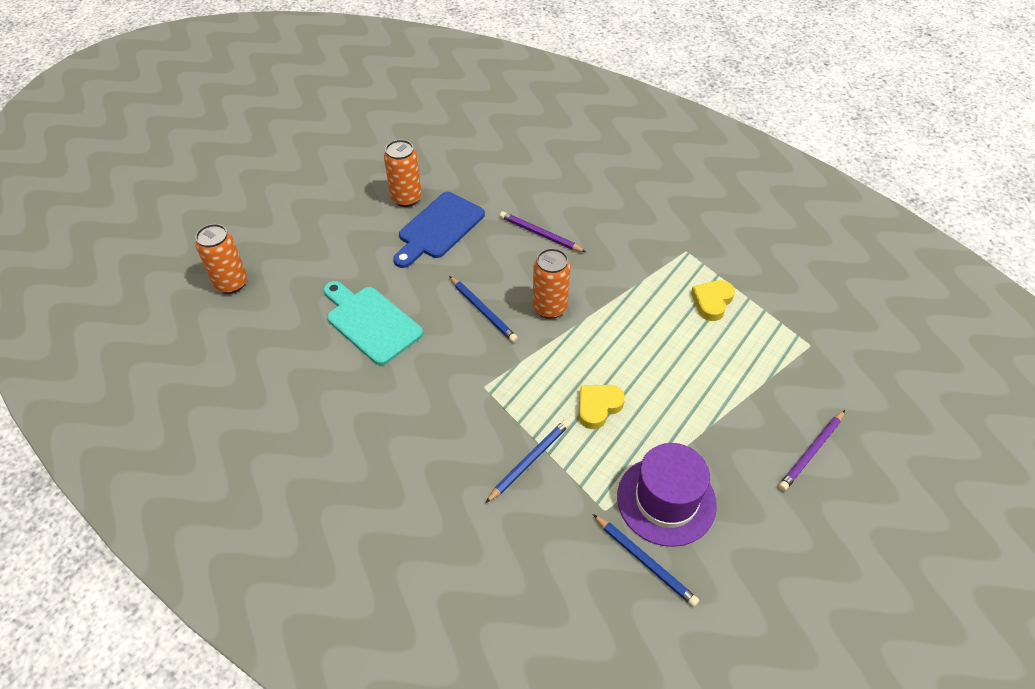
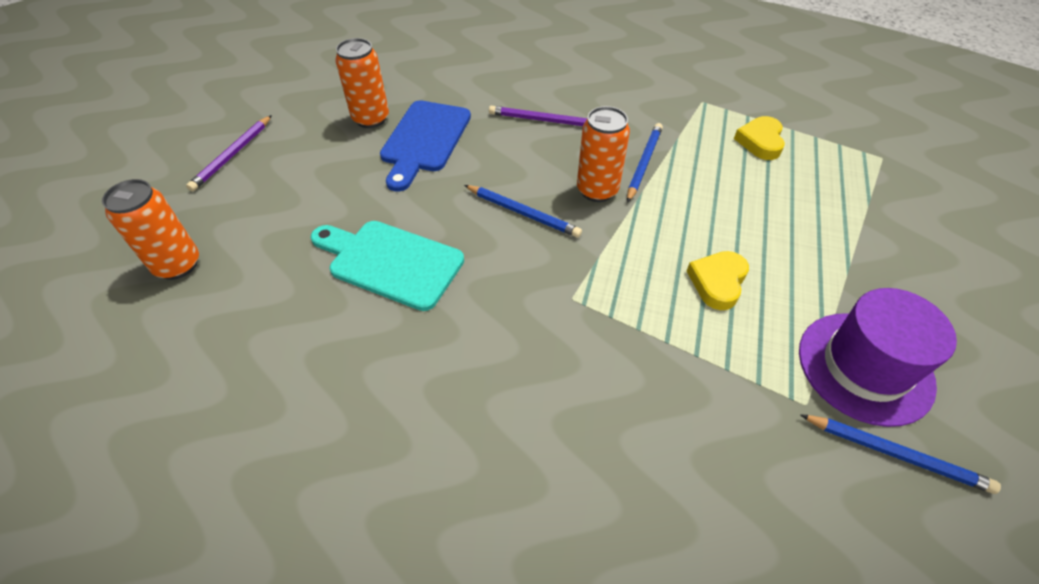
camera: 20 degrees left, 0 degrees up
(529, 461) = (679, 372): blue pencil -> blue pencil (644, 163)
(811, 452) = (967, 262): purple pencil -> purple pencil (232, 155)

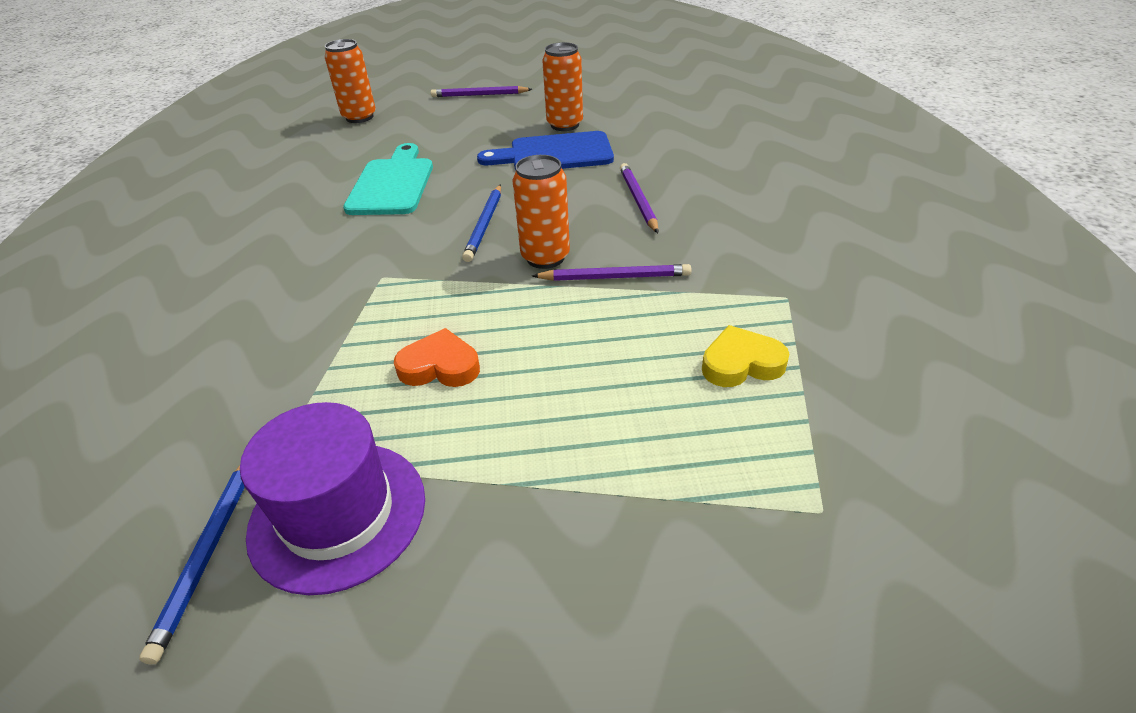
camera: 70 degrees right, 10 degrees down
(644, 163) = (614, 277): blue pencil -> purple pencil
(717, 282) = (440, 366): yellow heart -> orange heart

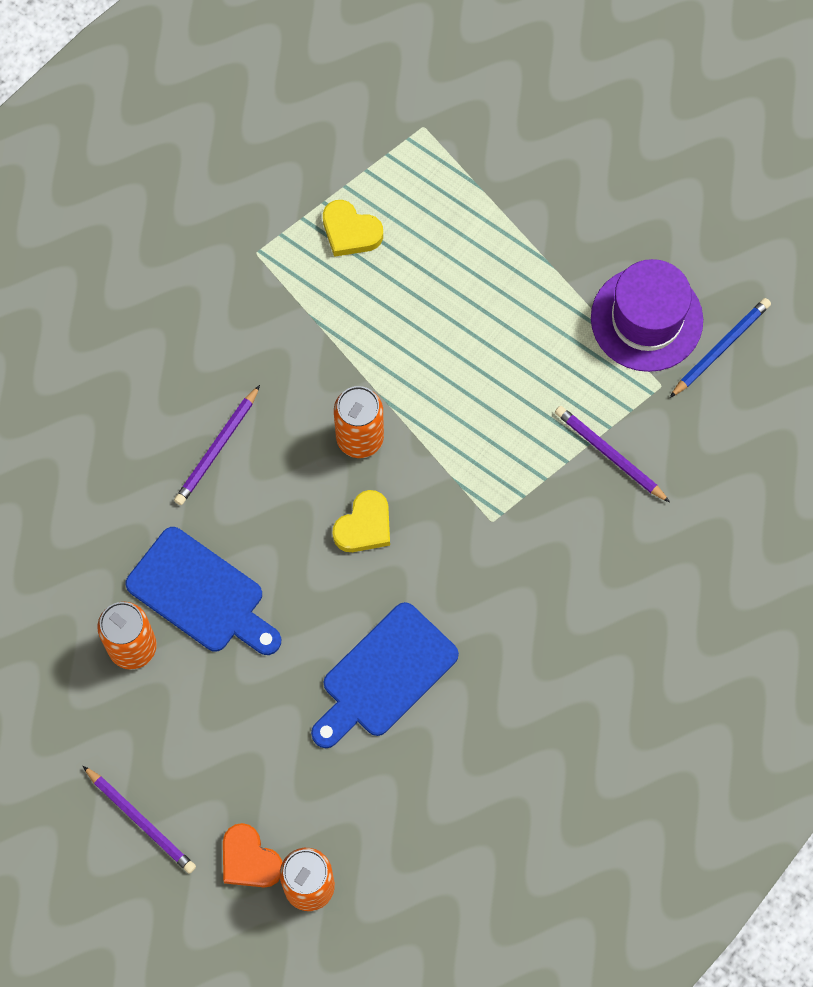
camera: 140 degrees left, 30 degrees up
(392, 184) = (385, 675): turquoise cutting board -> blue cutting board
(440, 366) = (521, 385): orange heart -> orange heart (249, 860)
(484, 225) = (364, 526): blue pencil -> yellow heart
(614, 277) = (337, 371): purple pencil -> purple pencil (610, 454)

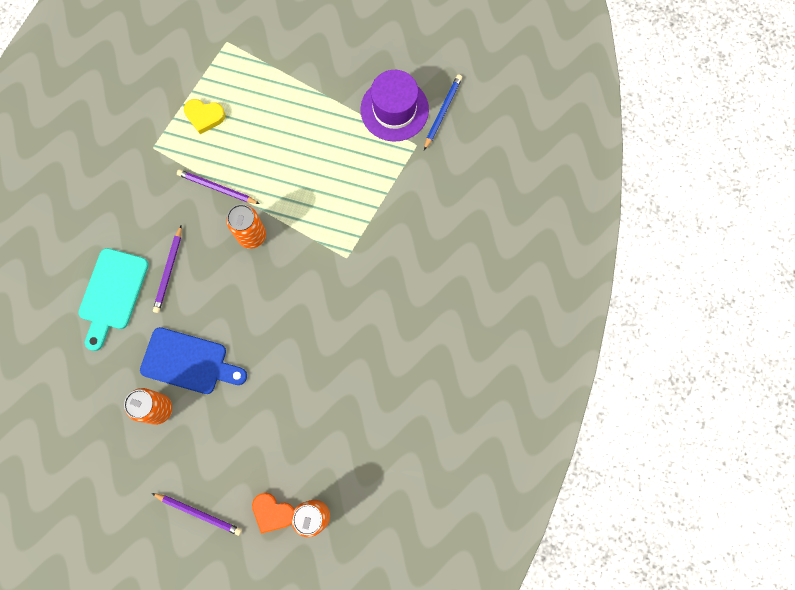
camera: 20 degrees left, 5 degrees up
(122, 453) = (112, 293): none -> turquoise cutting board
(364, 526) = (272, 287): yellow heart -> none
(385, 675) = (315, 371): blue cutting board -> none
(610, 454) = (401, 195): purple pencil -> purple pencil (217, 188)

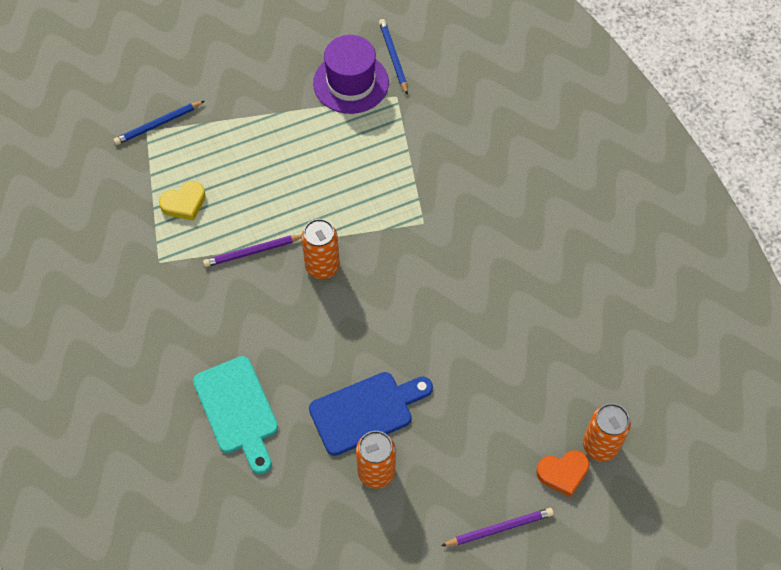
camera: 40 degrees left, 15 degrees down
(169, 271) = (273, 351): purple pencil -> none
(238, 42) = (158, 124): none -> blue pencil

